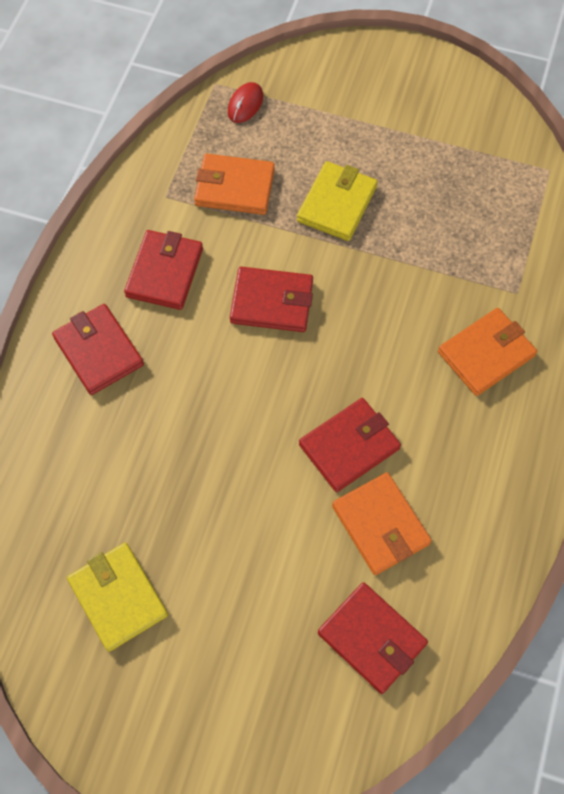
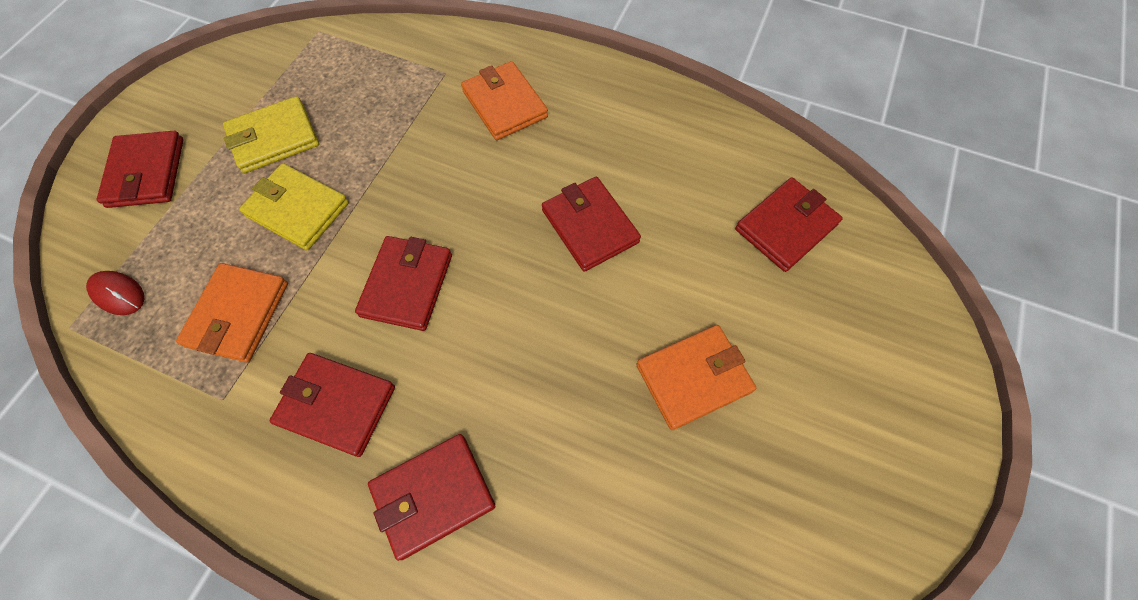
camera: 85 degrees left, 0 degrees up
(118, 597) = (758, 476): yellow wallet -> yellow wallet (274, 138)
(359, 85) = (146, 173): none -> red wallet
(380, 525) = (674, 208): orange wallet -> orange wallet (693, 378)

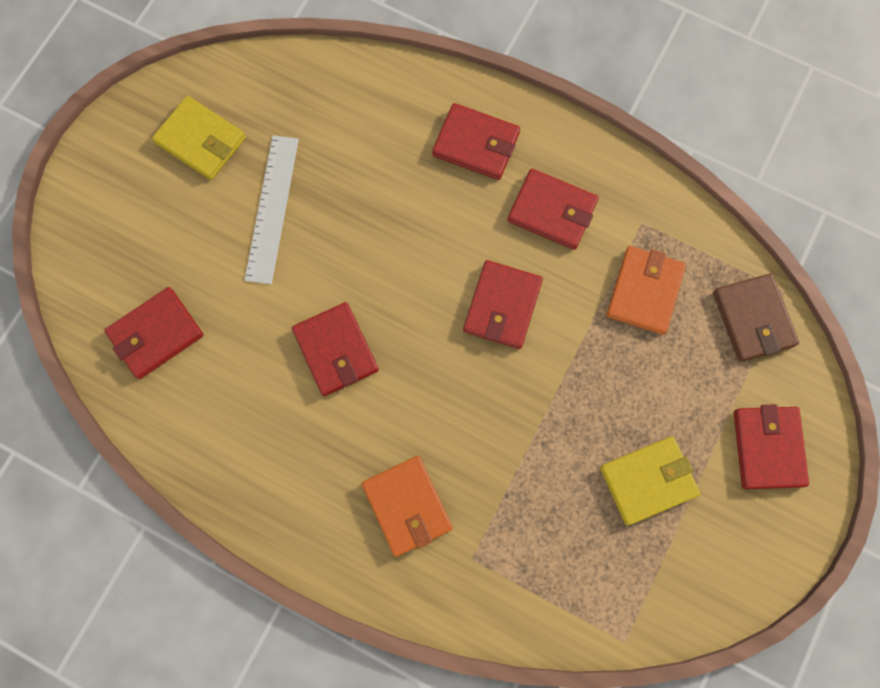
camera: 175 degrees left, 10 degrees up
(118, 294) = (753, 319): red mouse -> brown wallet
(298, 209) = (610, 392): yellow wallet -> yellow wallet (200, 140)
(433, 495) = (476, 144): red wallet -> red wallet turned 45 degrees clockwise
(693, 378) = (272, 208): orange wallet -> white ruler

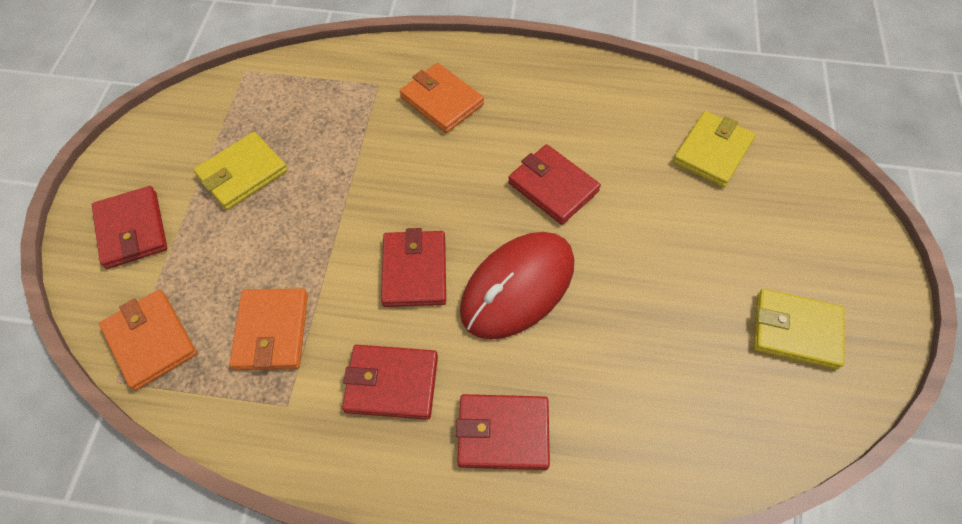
camera: 160 degrees right, 15 degrees down
(156, 334) = (712, 152): red wallet -> yellow wallet
(272, 208) = (681, 287): white ruler -> none
(415, 258) = (518, 287): none -> red mouse
(753, 319) = (151, 341): brown wallet -> orange wallet

